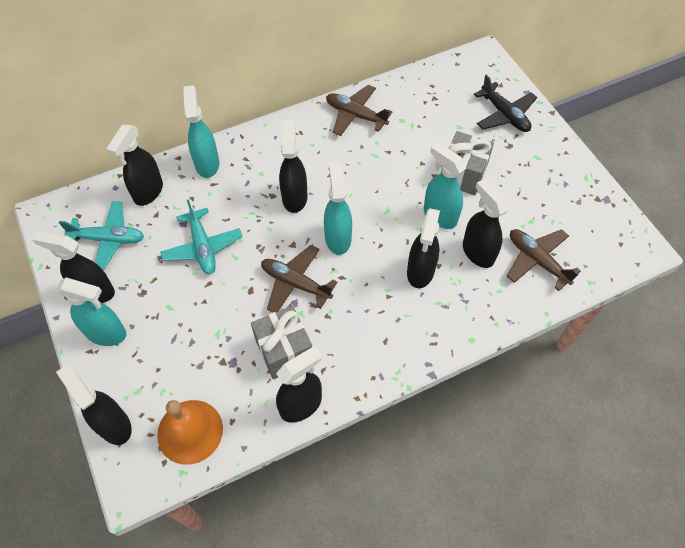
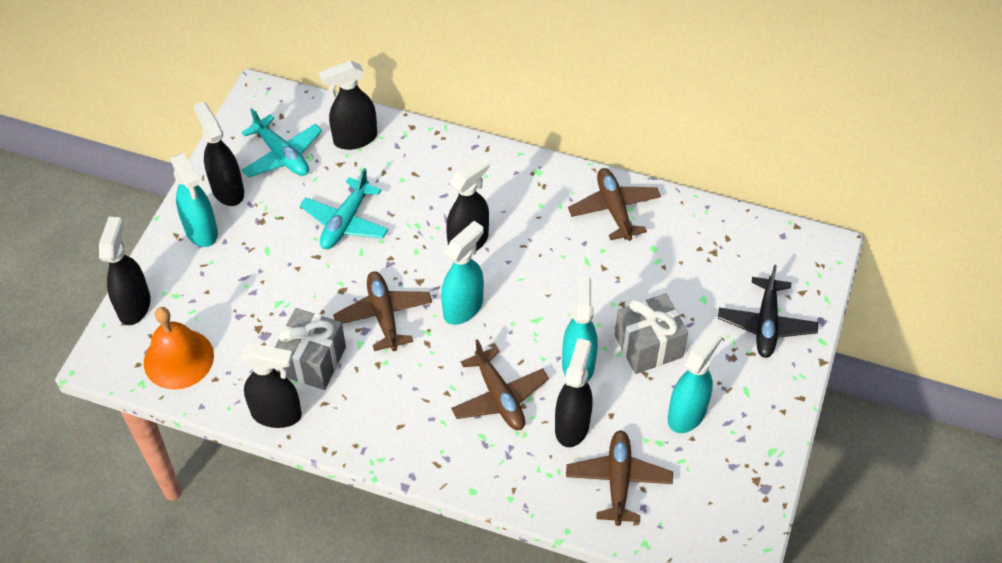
camera: 45 degrees right, 5 degrees down
(207, 164) = (429, 151): turquoise spray bottle -> turquoise spray bottle (687, 413)
(420, 272) = (499, 397): black spray bottle -> brown plane

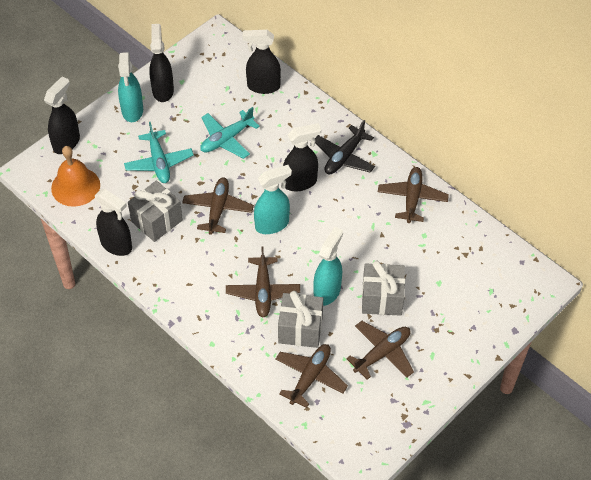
camera: 25 degrees right, 0 degrees up
(282, 155) = (210, 80): turquoise plane -> turquoise plane (159, 162)
(572, 425) = (300, 329): black spray bottle -> grey gift
(687, 413) = (382, 353): turquoise spray bottle -> brown plane
(766, 324) = (473, 317): black plane -> black plane (344, 157)

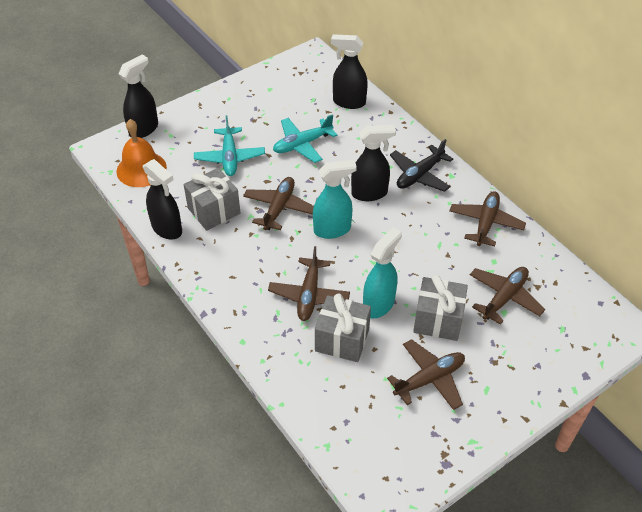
camera: 10 degrees right, 5 degrees down
(132, 111) = (215, 109): turquoise spray bottle -> none
(163, 90) = (249, 94): black spray bottle -> none
(310, 377) = (343, 393): brown plane -> brown plane (504, 298)

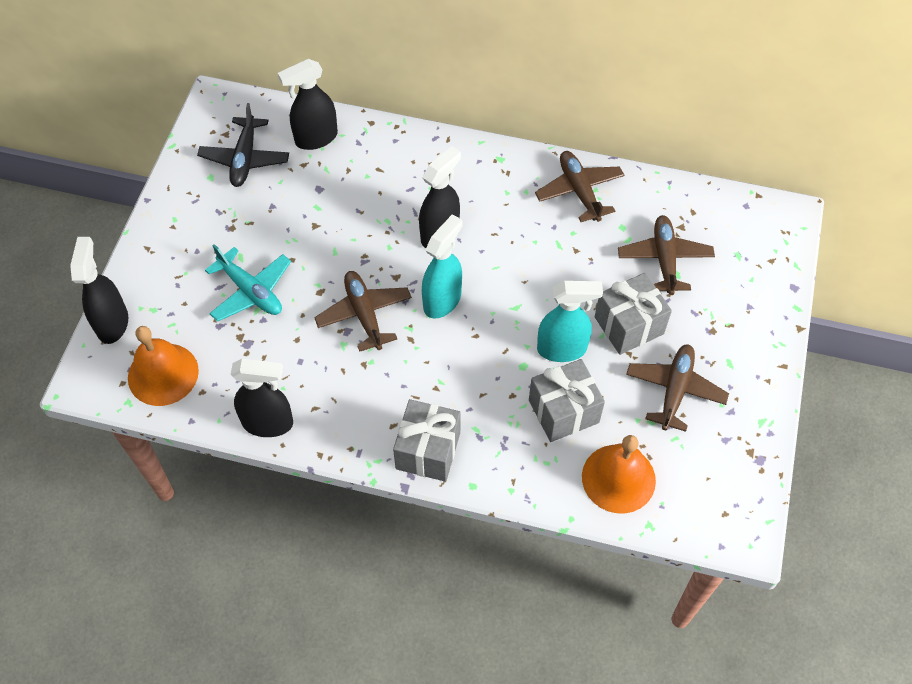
camera: 40 degrees left, 10 degrees up
(214, 211) = (298, 366): grey gift -> grey gift (428, 450)
(302, 144) = (315, 223): turquoise plane -> none
(309, 295) = (488, 388): brown plane -> none
(336, 403) = (618, 478): none -> orange bell
(379, 304) = (562, 349): turquoise spray bottle -> turquoise spray bottle turned 90 degrees clockwise
(419, 175) = (469, 179): black plane -> black plane (245, 158)

